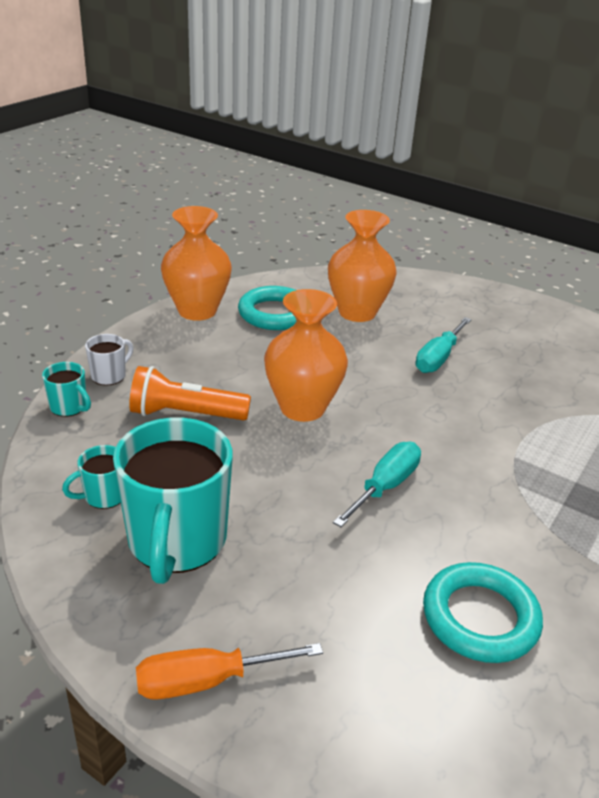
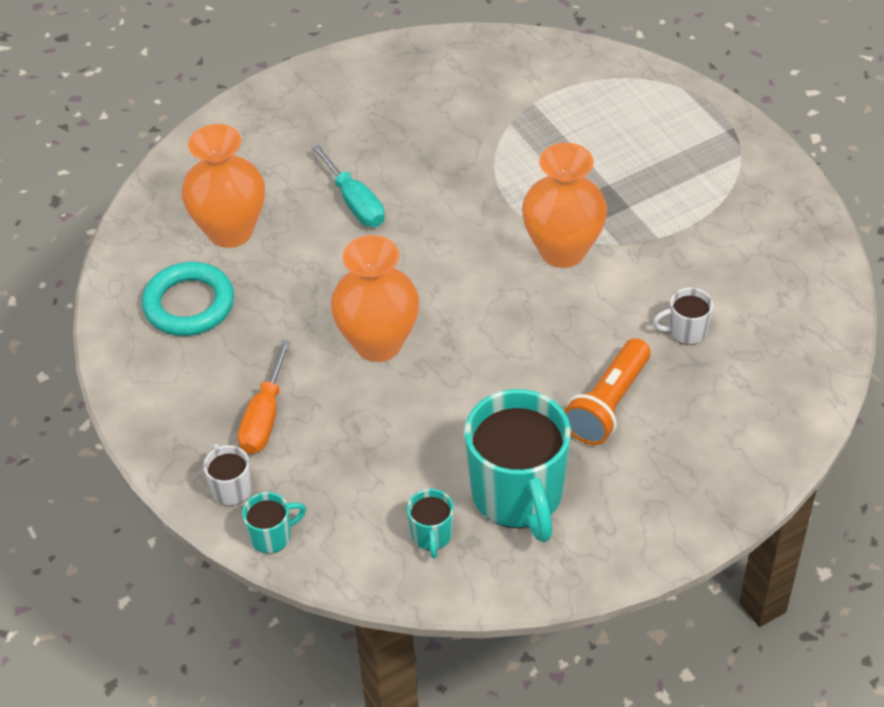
camera: 60 degrees left, 15 degrees up
(176, 542) = (518, 496): turquoise mug -> turquoise mug turned 45 degrees clockwise
(185, 414) = (338, 440): orange flashlight -> orange flashlight (608, 405)
(197, 311) = (139, 373): orange vase -> orange vase (562, 250)
(206, 681) = (670, 516): orange screwdriver -> orange screwdriver (264, 417)
(385, 486) = (521, 326): turquoise screwdriver -> none
(480, 617) = (686, 331): turquoise ring -> white mug

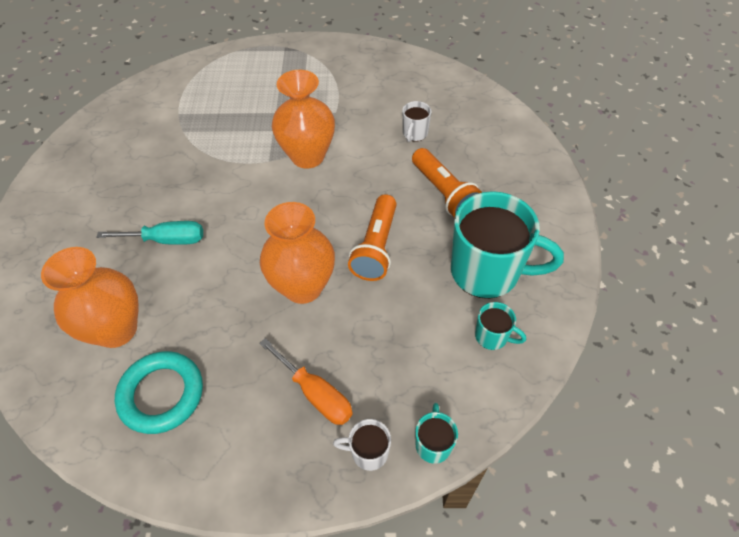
camera: 60 degrees left, 5 degrees up
(476, 379) = (376, 247): none -> orange flashlight

